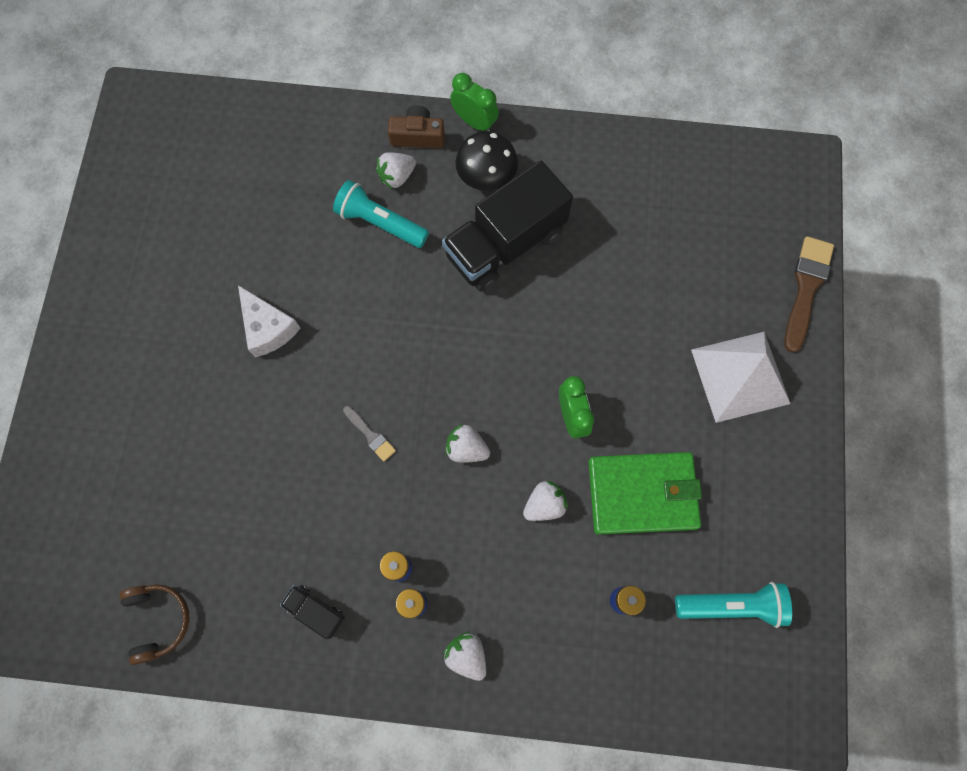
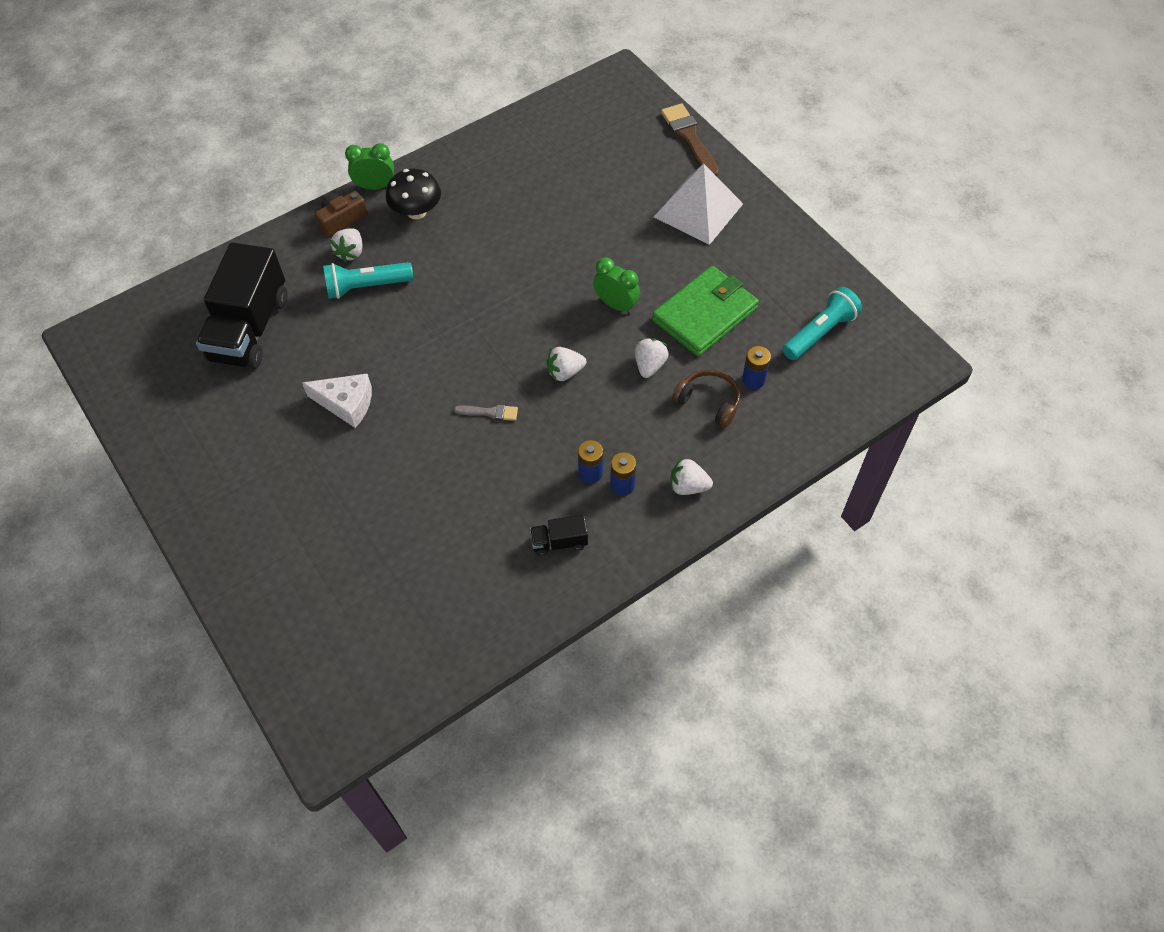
camera: 40 degrees left, 15 degrees down
(158, 620) = (449, 639): brown headphones -> brown headphones (708, 402)
(505, 244) = (470, 241): black truck -> black truck (250, 329)

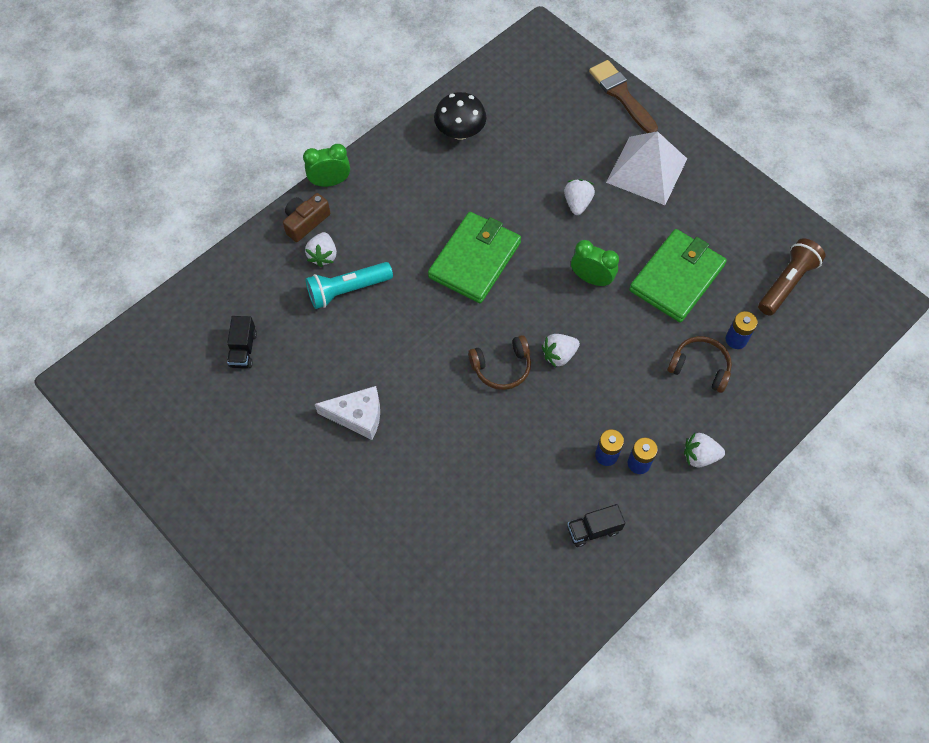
camera: 10 degrees left, 5 degrees up
(250, 329) = (243, 349): black truck -> black truck, size x0.44
(416, 212) = (377, 204): black mushroom -> black mushroom (460, 132)
(490, 412) = (497, 406): grey brush -> none
(501, 273) = (475, 260): none -> green wallet
(503, 376) = (502, 367): none -> brown headphones
(649, 365) = (637, 337): white strawberry -> white strawberry (577, 203)
(820, 332) = (787, 283): turquoise flashlight -> brown flashlight

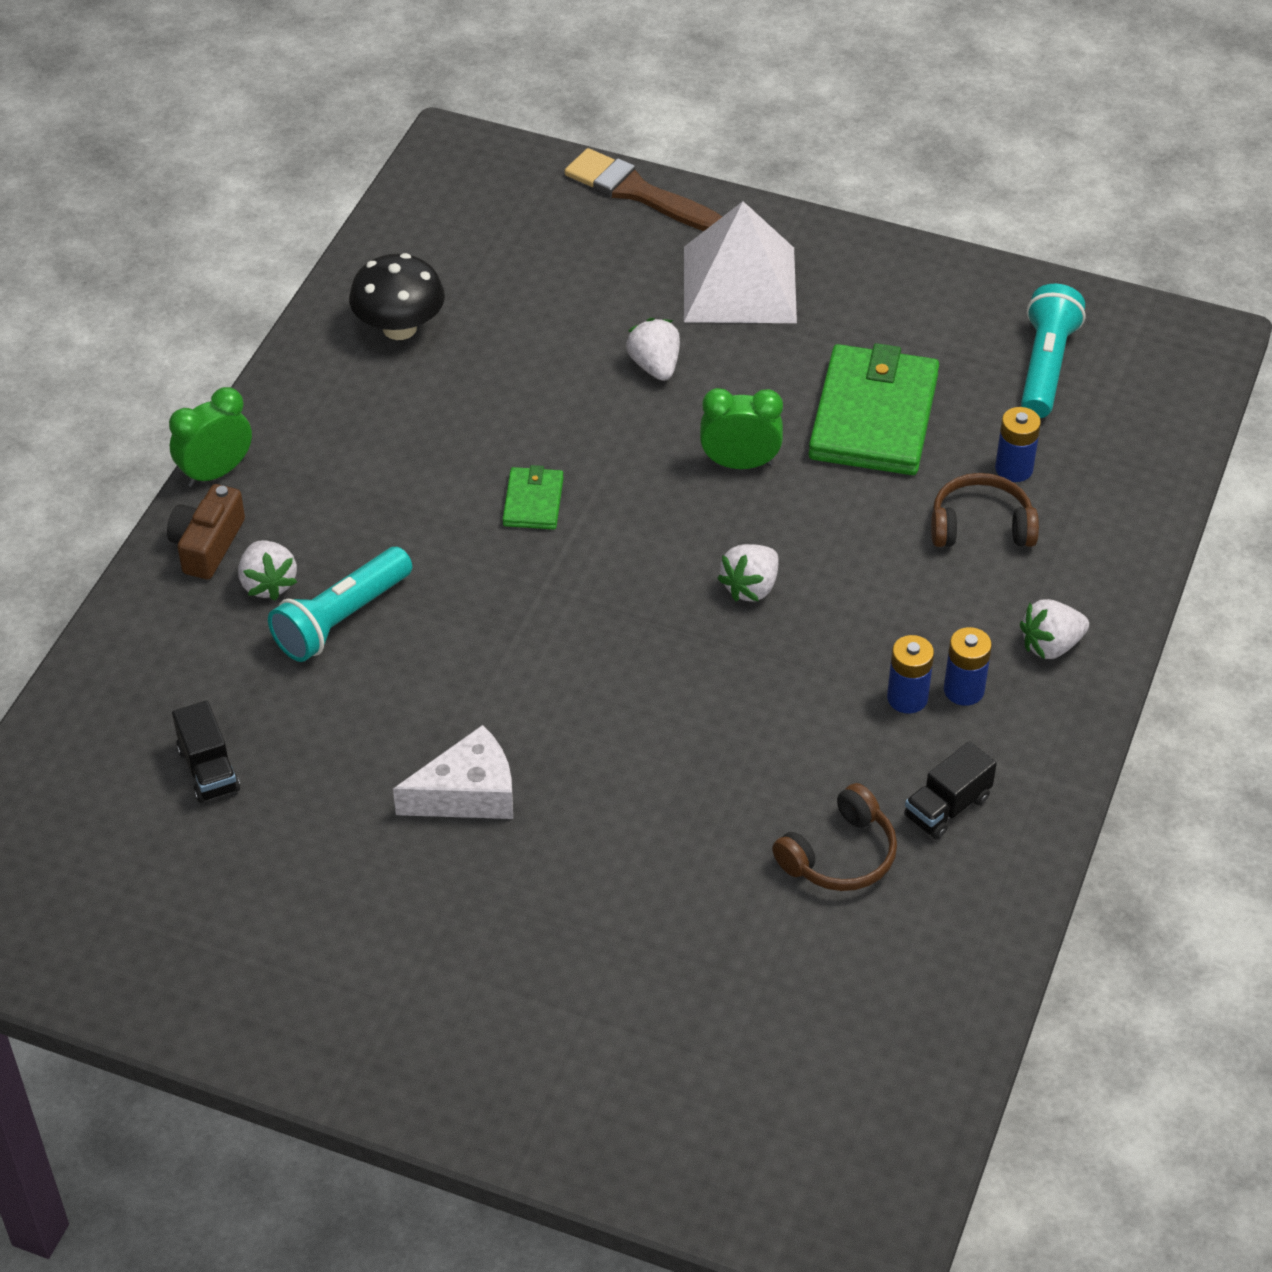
camera: 25 degrees left, 15 degrees down
(475, 260) = (533, 502): green wallet -> green wallet, size x0.48
(502, 367) = (668, 637): brown headphones -> brown headphones (840, 855)
(787, 283) = (1046, 366): brown flashlight -> turquoise flashlight

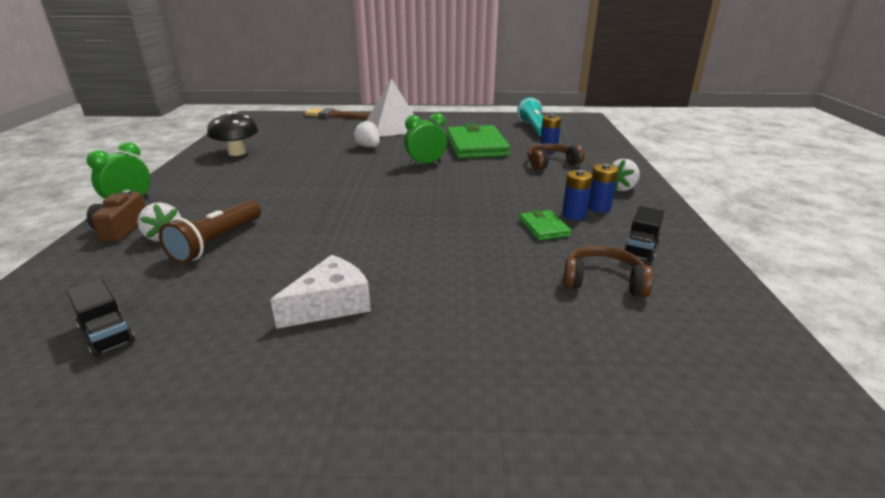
camera: 20 degrees left, 20 degrees down
(341, 619) = (216, 243): turquoise flashlight -> brown flashlight
(533, 502) = (326, 187): green wallet -> green wallet (544, 227)
(750, 587) = (459, 194): white strawberry -> none
(840, 855) = (603, 281): brown headphones -> brown headphones turned 105 degrees counterclockwise

